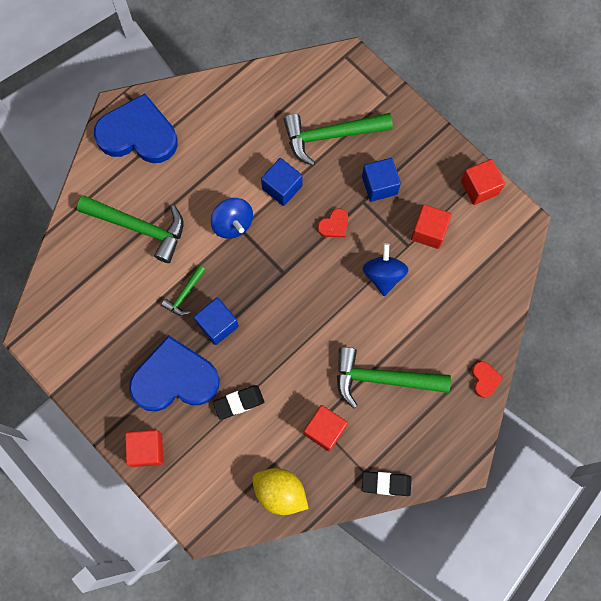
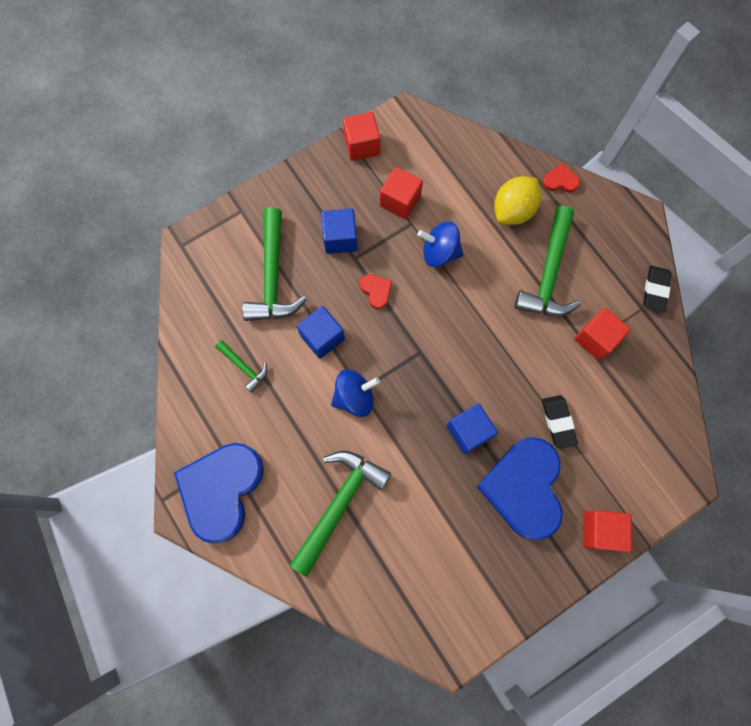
camera: 80 degrees left, 0 degrees up
(185, 294) = (428, 463): green hammer -> green hammer (244, 367)
(280, 492) = (656, 394): yellow lemon -> yellow lemon (513, 211)

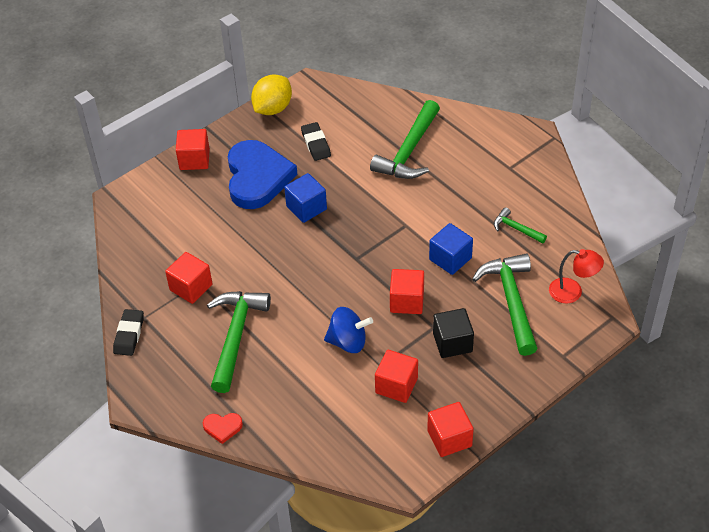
camera: 175 degrees right, 25 degrees down
(210, 279) = (572, 292): none -> red lamp
(221, 490) = (508, 148): blue heart -> none
(340, 238) = (452, 343): blue cube -> black cube
(355, 397) = (410, 219): blue spinning top -> none
(376, 291) = (407, 301): red heart -> red cube
(513, 211) = (274, 390): yellow lemon -> yellow lemon (272, 108)
(558, 422) = (228, 223): black eraser -> black eraser (316, 144)

